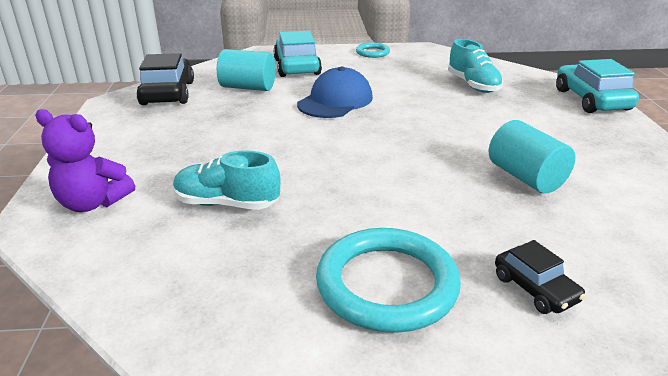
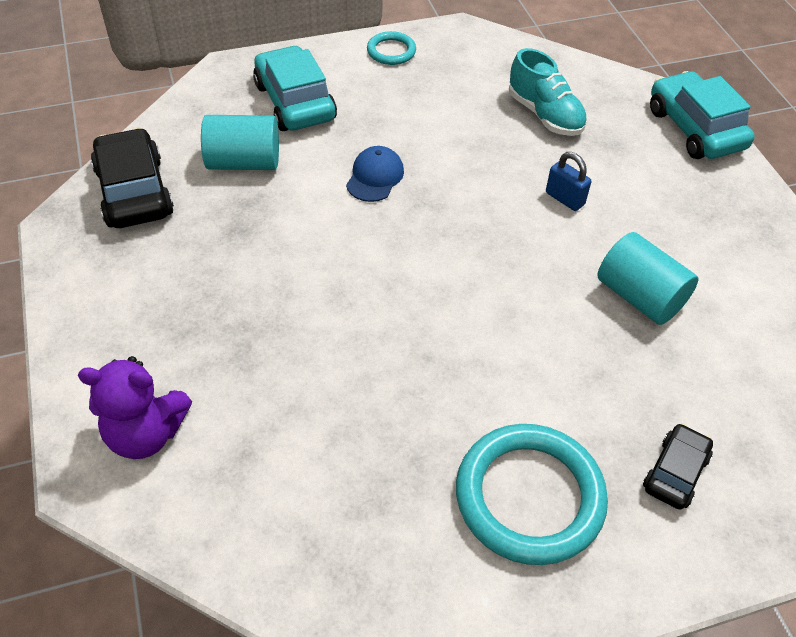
camera: 15 degrees left, 20 degrees up
(227, 203) = (311, 404): turquoise shoe -> none
(335, 101) = (375, 177): blue cap -> blue cap, size x0.61
(476, 122) = (565, 198): none -> blue padlock
(535, 288) = (675, 472): black car -> black car turned 105 degrees counterclockwise

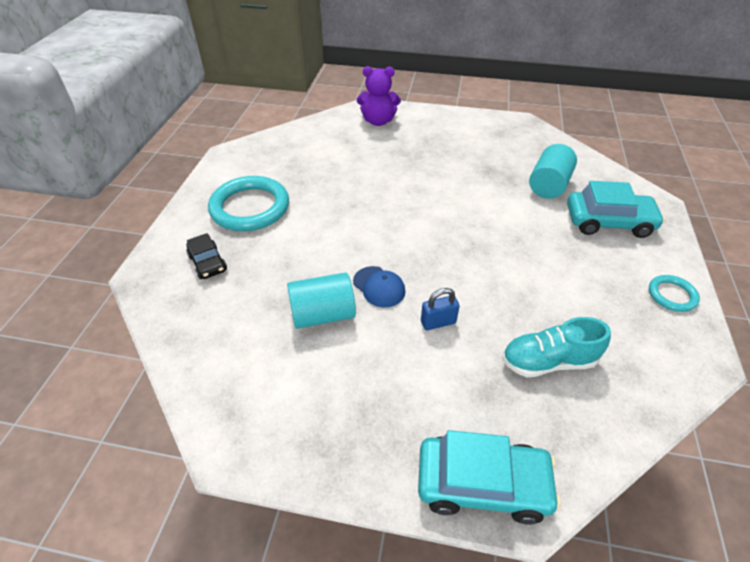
camera: 120 degrees right, 5 degrees down
(134, 192) = (538, 145): black car -> none
(146, 433) = (378, 121): purple teddy bear -> purple teddy bear turned 120 degrees counterclockwise
(375, 177) = (510, 233): blue cap -> blue cap (379, 287)

